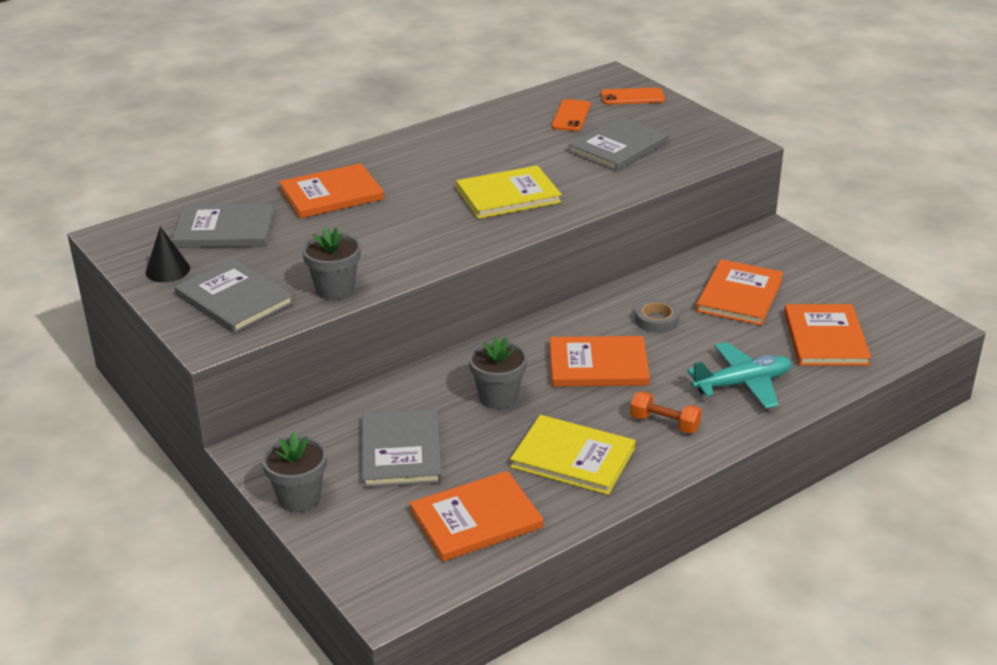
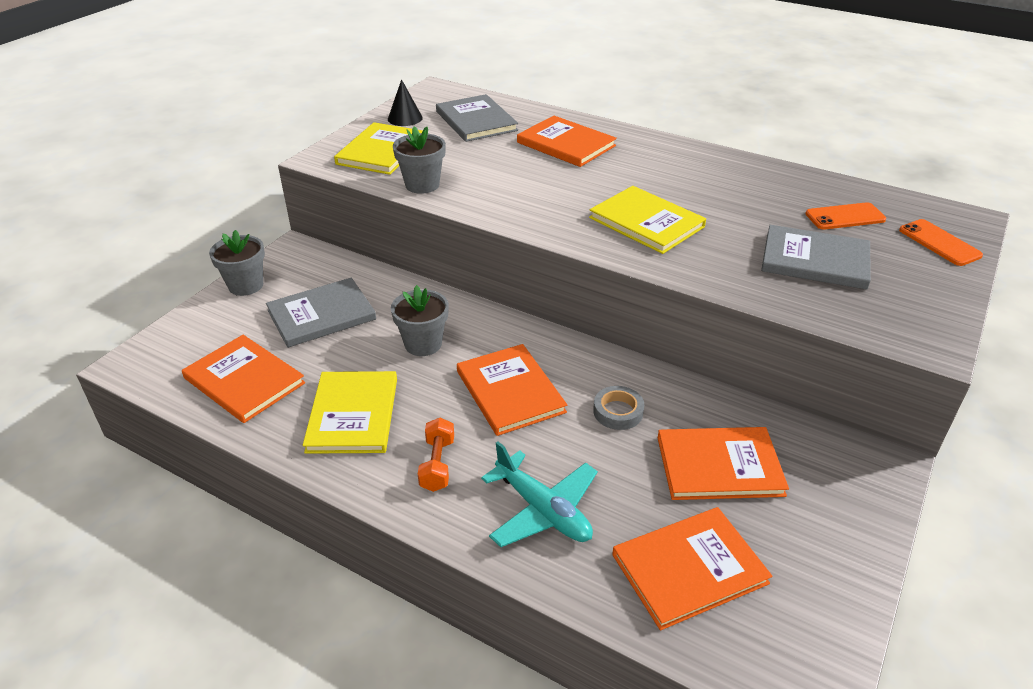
camera: 65 degrees right, 5 degrees up
(234, 299) = (382, 151): grey book -> yellow book

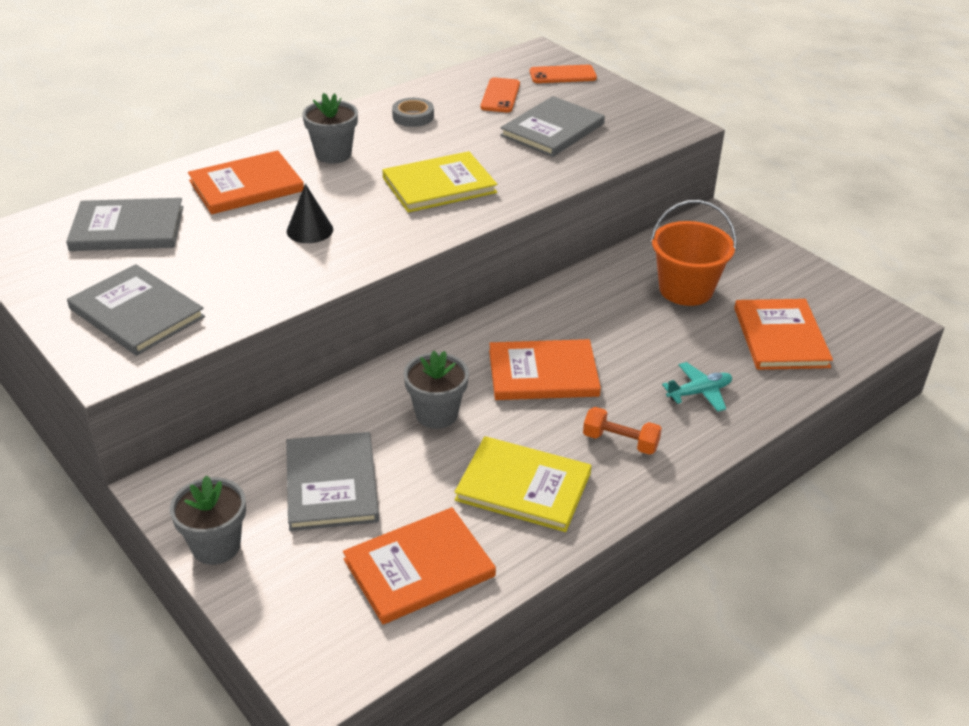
camera: 70 degrees left, 0 degrees up
(382, 151) = (137, 313): yellow book -> grey book
(405, 118) = (61, 278): black cone -> black cone (309, 230)
(422, 185) = (251, 298): grey flower pot -> grey flower pot (333, 154)
(543, 510) = (699, 392): turquoise plane -> turquoise plane, size x0.64
(618, 412) = (601, 319): grey tape -> grey tape (413, 116)
(719, 466) = (685, 289): orange book -> orange bucket

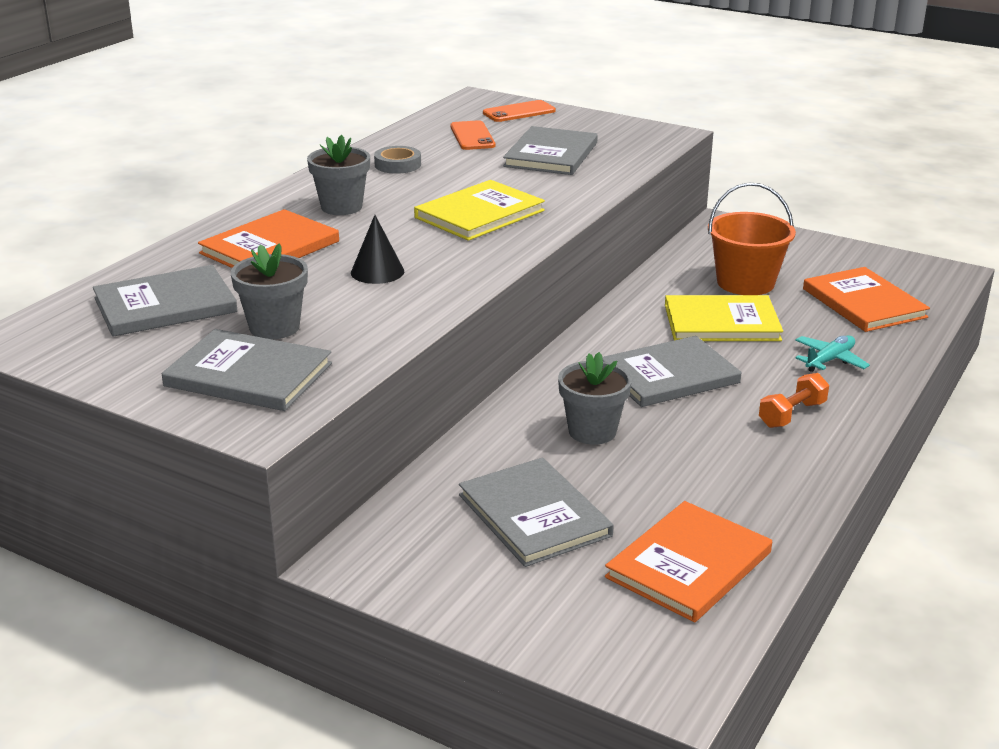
camera: 20 degrees left, 10 degrees down
(216, 546) = (455, 600): grey flower pot -> grey flower pot (274, 327)
(523, 486) = (732, 472): yellow book -> yellow book (721, 323)
(543, 373) = (669, 375): orange book -> grey book
(620, 442) = (792, 414): orange dumbbell -> orange dumbbell turned 45 degrees counterclockwise

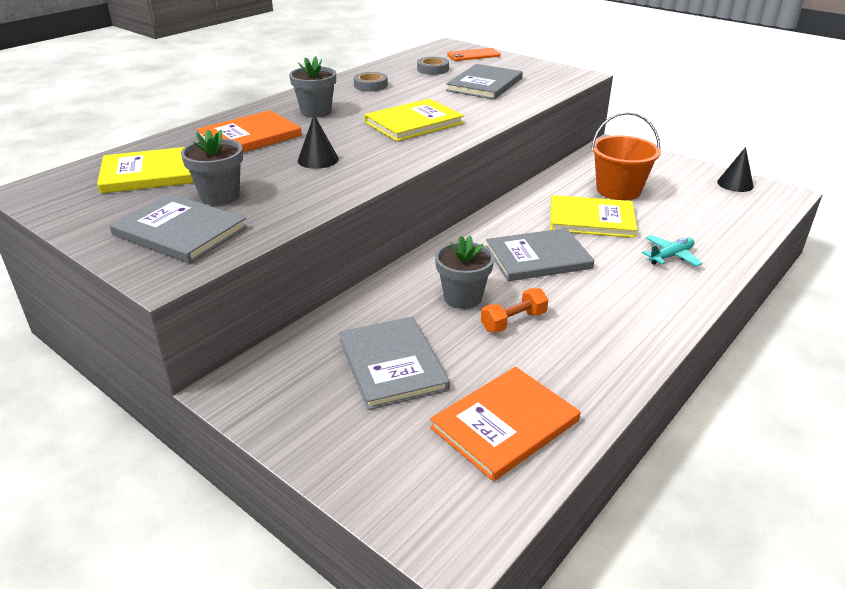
camera: 10 degrees right, 5 degrees up
(165, 305) = (151, 173): grey book -> yellow book
(472, 136) = (433, 69): orange phone -> grey tape
(792, 414) = (628, 299): orange dumbbell -> orange dumbbell (513, 321)
(864, 303) = (709, 213): orange book -> none
(887, 264) = (735, 184): none -> black cone

